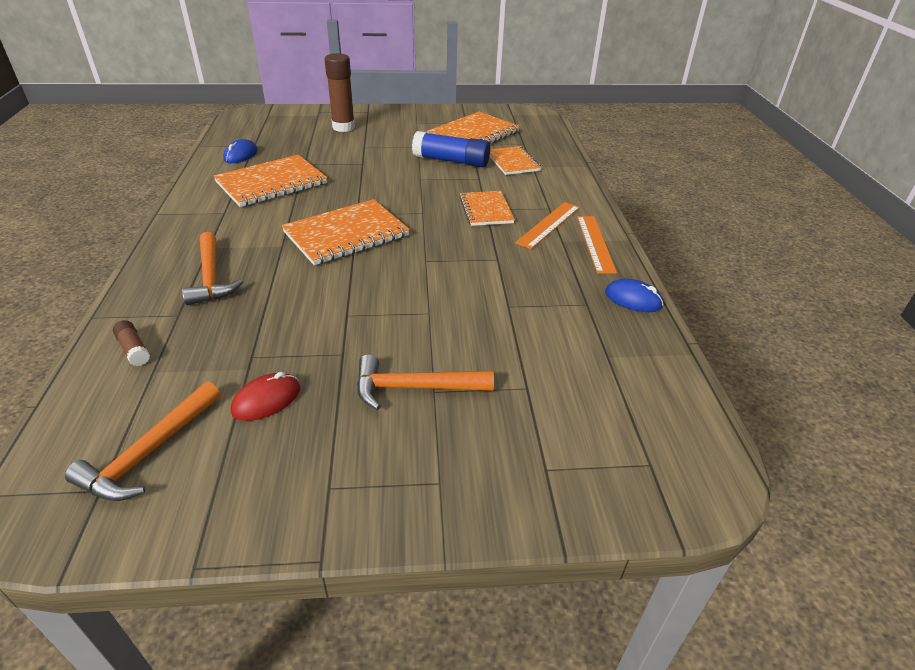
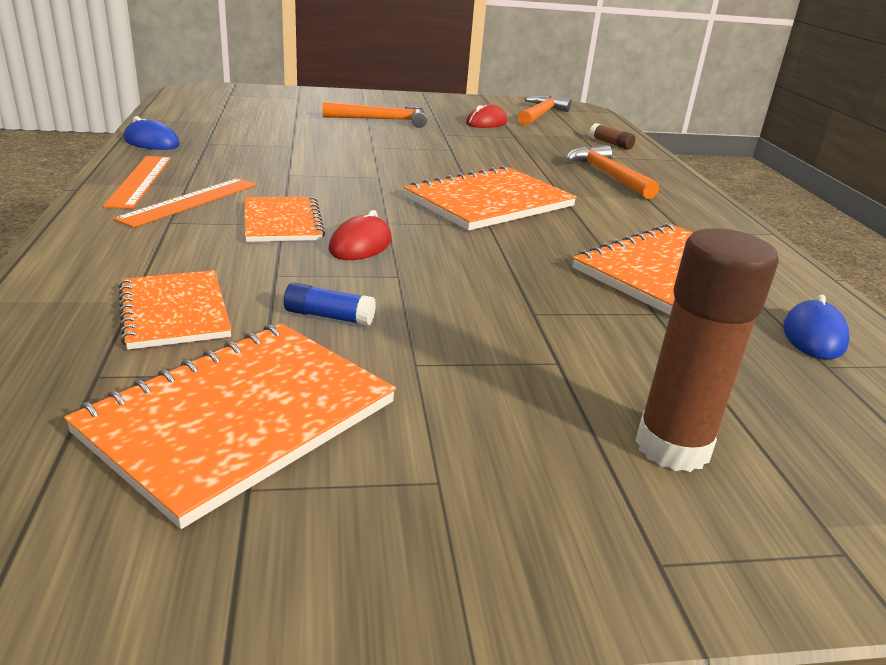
camera: 175 degrees right, 10 degrees down
(439, 195) = (360, 245): none -> red mouse
(451, 161) = (329, 316): blue glue stick -> blue glue stick, size x0.48

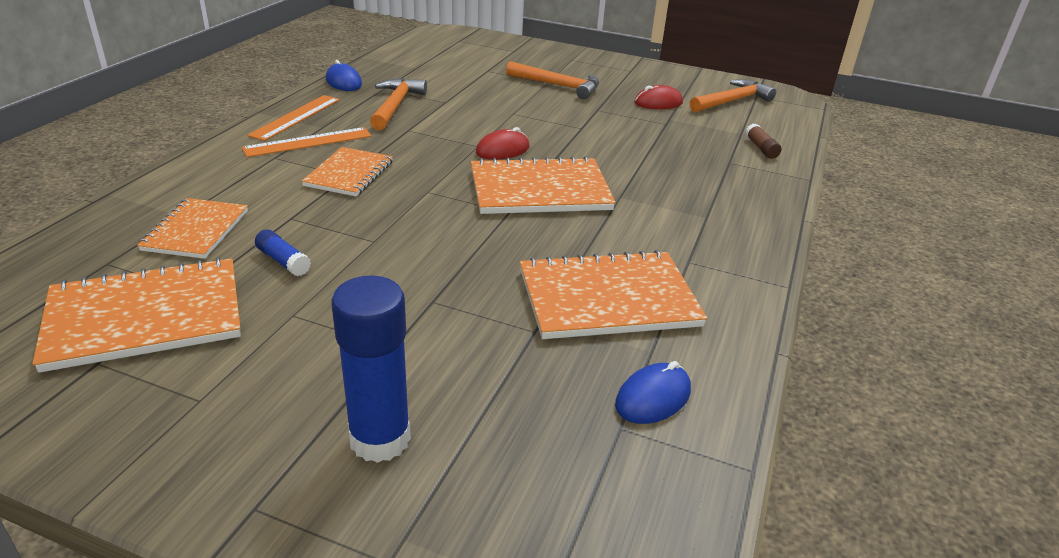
camera: 30 degrees right, 5 degrees up
(360, 245) = (380, 207): red mouse -> red mouse (502, 150)
(608, 175) = (701, 184): orange hammer -> orange hammer (395, 106)
(672, 447) = (380, 439): brown glue stick -> blue glue stick

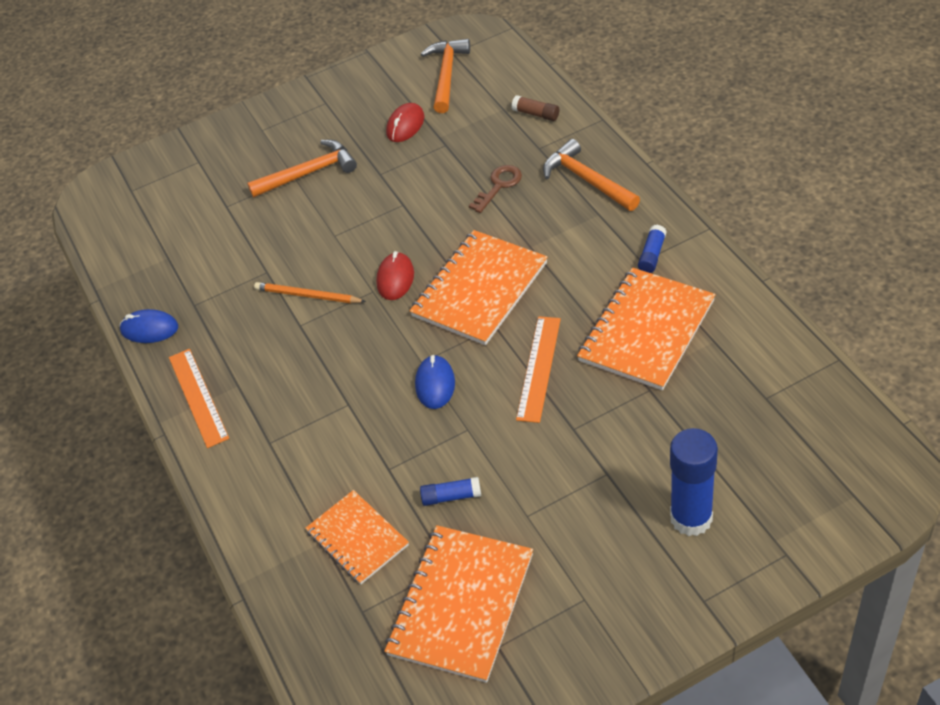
camera: 40 degrees left, 15 degrees up
(308, 142) = (260, 407): orange ruler -> orange ruler (538, 368)
(349, 174) = (347, 401): orange notebook -> none
(395, 106) = (241, 312): orange hammer -> orange hammer (587, 180)
(441, 123) = (308, 296): none -> orange pencil
(653, 398) = (754, 367): blue mouse -> blue mouse (435, 384)
(661, 159) = (499, 186): none -> brown key
(704, 264) = (652, 255): none -> blue glue stick

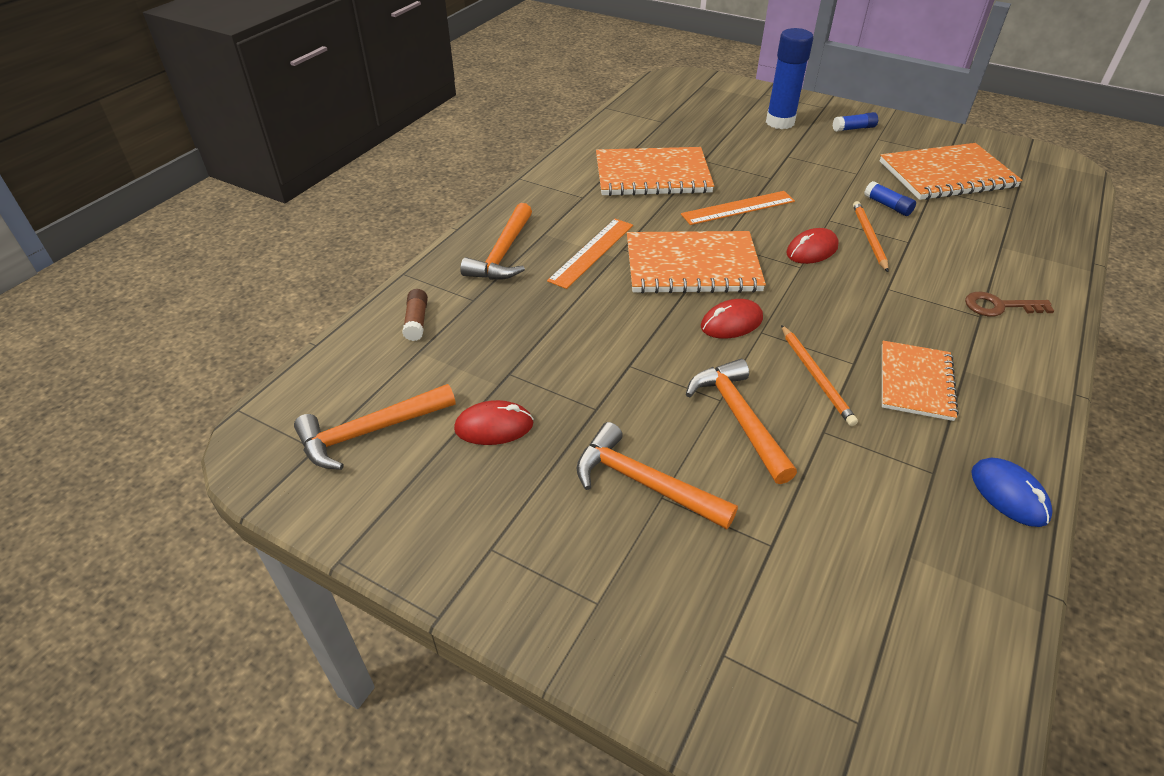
camera: 130 degrees left, 5 degrees down
(198, 397) = (1012, 392): orange ruler -> orange ruler (592, 252)
(312, 236) = (739, 418): none -> orange hammer
(357, 538) = (975, 232): orange notebook -> orange notebook (916, 382)
(417, 441) = (869, 238): none -> orange pencil
(435, 384) = (811, 250): blue mouse -> red mouse
(499, 186) = (549, 305): brown key -> brown key (999, 306)
(652, 255) = (571, 194): blue glue stick -> blue glue stick (853, 128)

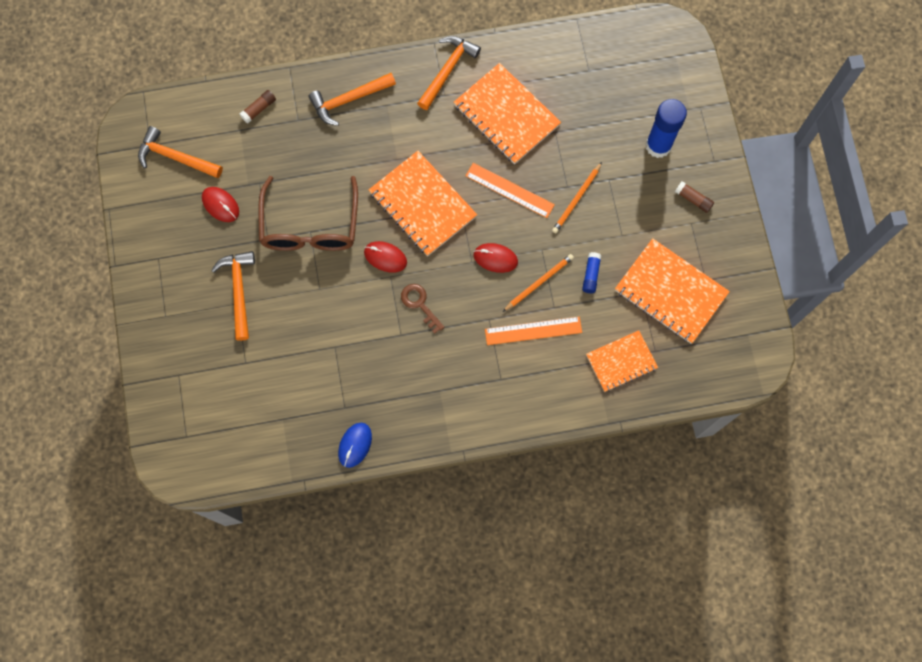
camera: 50 degrees right, 30 degrees up
(592, 252) = (390, 144): orange ruler -> orange ruler (533, 330)
(622, 361) = (310, 226): none -> brown glasses
(739, 418) = (312, 305): orange hammer -> orange hammer (447, 70)
(816, 376) = (374, 322): orange pencil -> orange pencil (577, 199)
(853, 128) = (693, 199): blue glue stick -> brown glue stick
(916, 382) = (409, 371): orange notebook -> orange notebook (621, 362)
(999, 306) = (519, 385): brown key -> brown key (419, 304)

